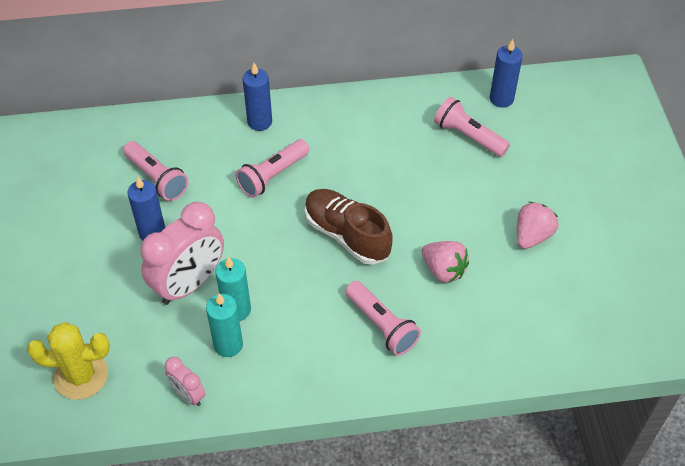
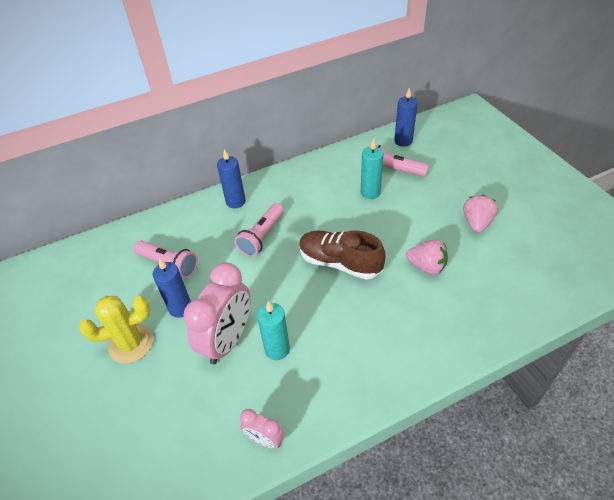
camera: 15 degrees left, 5 degrees down
(81, 375) = (158, 456): yellow cactus -> yellow cactus (131, 344)
(228, 345) = (282, 382): turquoise candle -> turquoise candle (370, 192)
(382, 325) = (402, 323): pink flashlight -> none

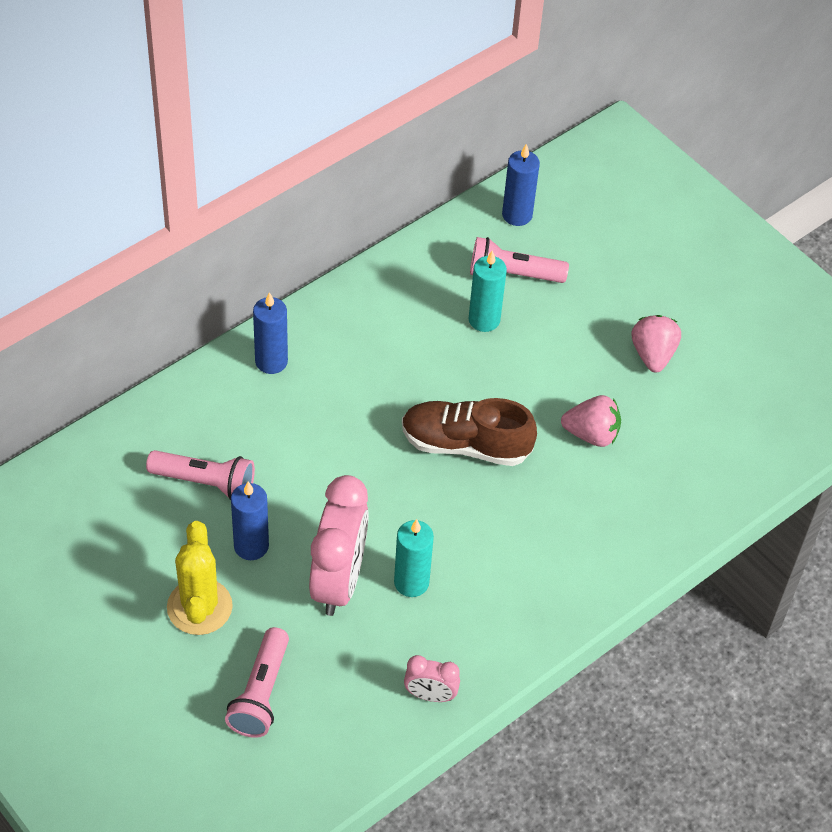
camera: 20 degrees left, 5 degrees up
(131, 344) = (199, 607): yellow cactus -> yellow cactus turned 60 degrees counterclockwise
(262, 236) = (335, 417): pink flashlight -> pink flashlight (261, 693)

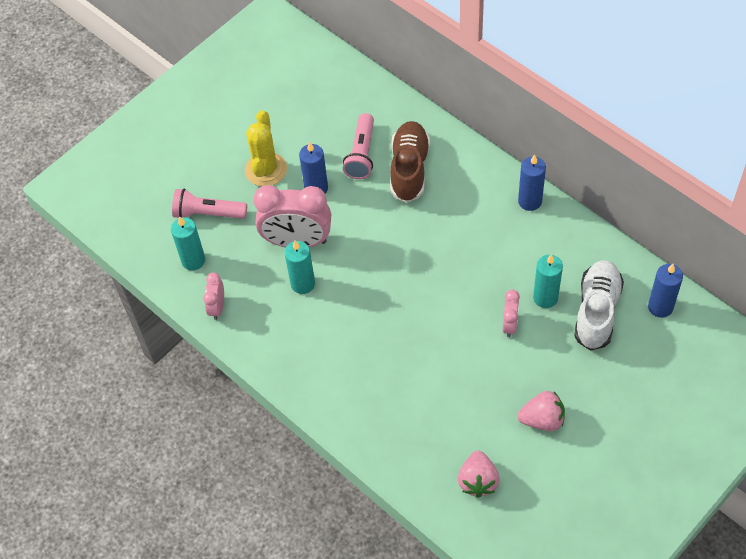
camera: 90 degrees right, 5 degrees up
(199, 607) = (266, 169): yellow cactus -> yellow cactus turned 75 degrees counterclockwise
(271, 361) = (471, 172): blue candle -> blue candle (530, 201)
(342, 720) = (193, 260): none -> turquoise candle
(465, 445) = (425, 301): brown shoe -> brown shoe (409, 169)
(512, 274) = (597, 311): pink flashlight -> white shoe
(517, 362) = (509, 325): none -> pink clock
(591, 434) = (453, 383): pink strawberry -> pink strawberry (478, 481)

